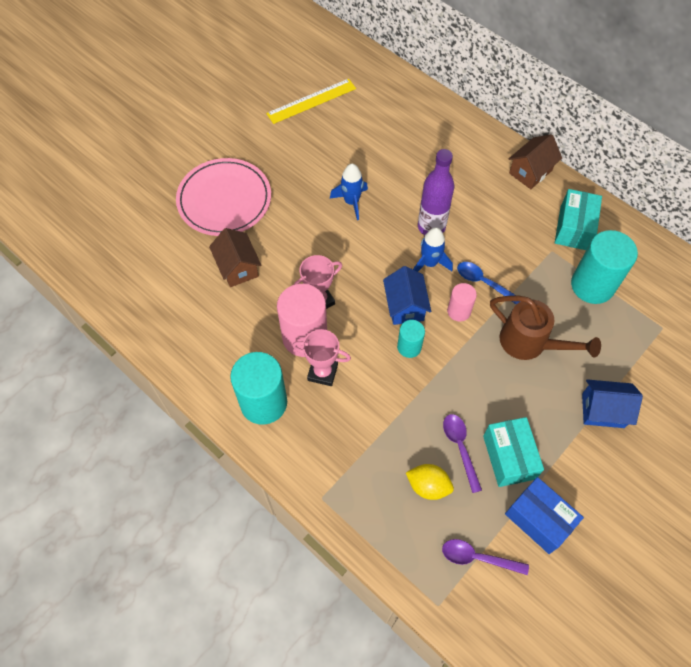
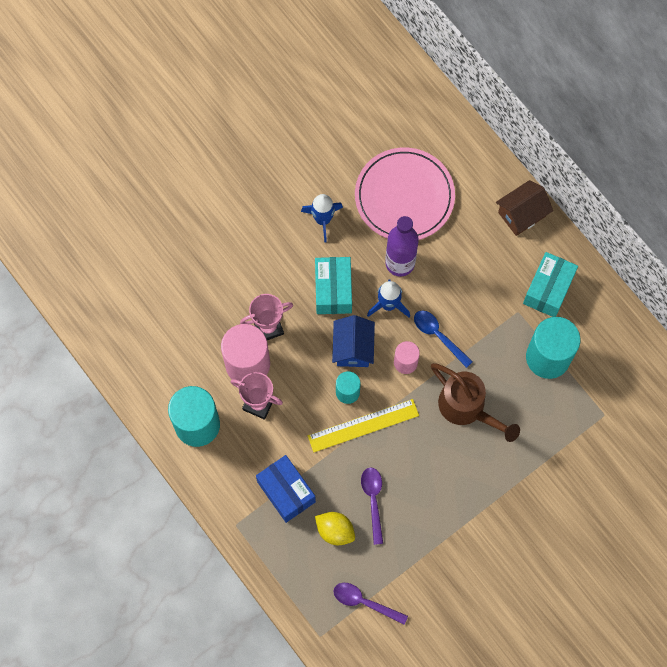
camera: 10 degrees right, 10 degrees up
(224, 200) = (190, 195): pink plate -> pink plate (404, 196)
(238, 267) = (193, 277): brown house -> none
(311, 101) = (303, 84): yellow ruler -> yellow ruler (363, 425)
(509, 457) = (416, 517): turquoise box -> turquoise box (333, 290)
(538, 519) = (428, 578): blue box -> blue box (286, 492)
(603, 410) = (518, 488): blue house -> none

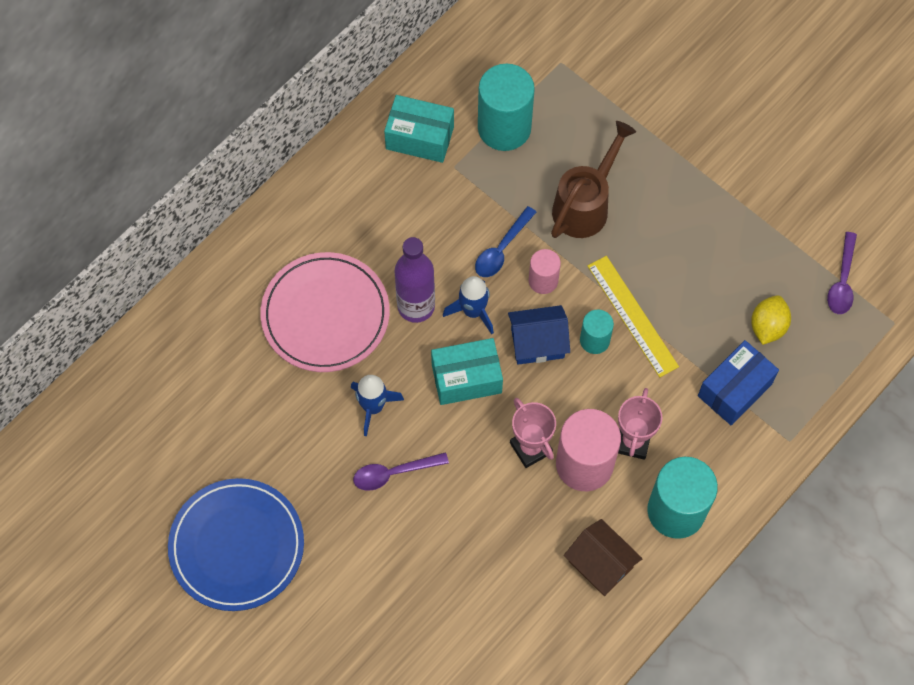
camera: 100 degrees left, 5 degrees down
(234, 112) = (237, 546): none -> blue plate
(373, 500) = (721, 290): purple spoon -> purple spoon (393, 473)
(521, 214) = (327, 178): brown house -> brown house (600, 564)

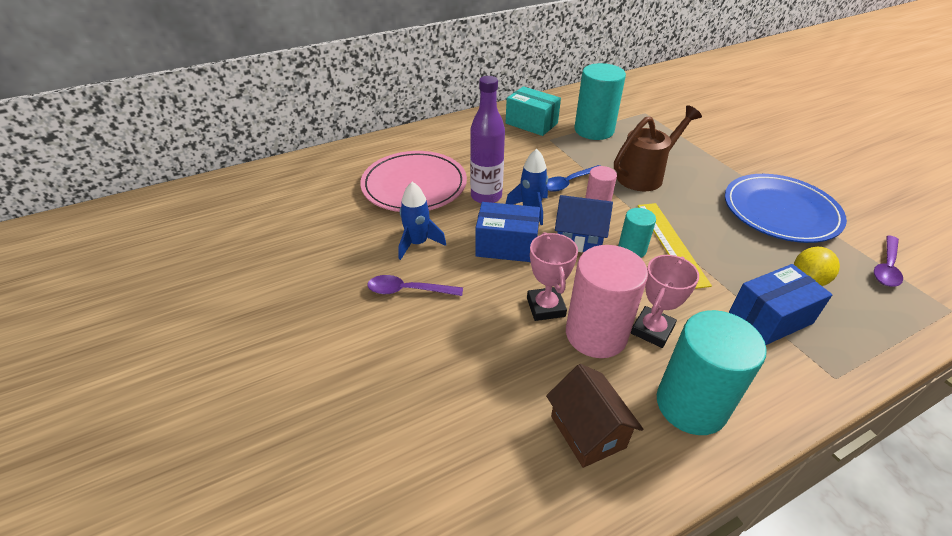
camera: 20 degrees right, 25 degrees down
(237, 546) = (236, 303): blue plate -> blue plate (780, 211)
(466, 378) = (506, 246): turquoise box -> blue box

